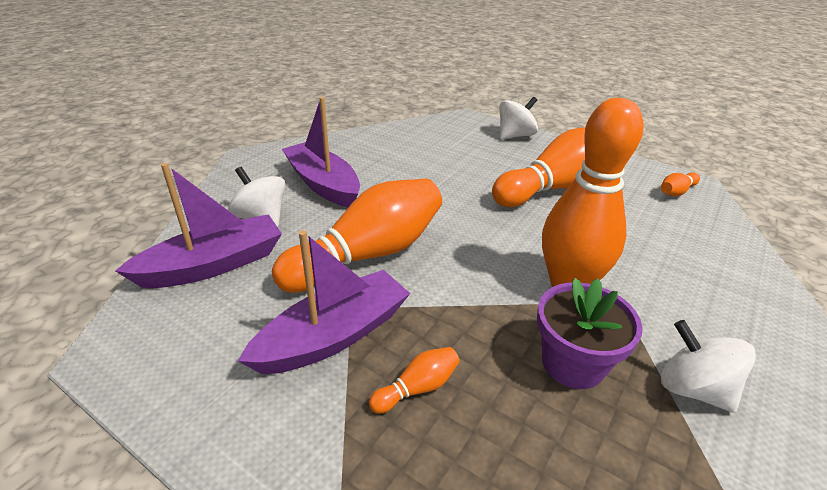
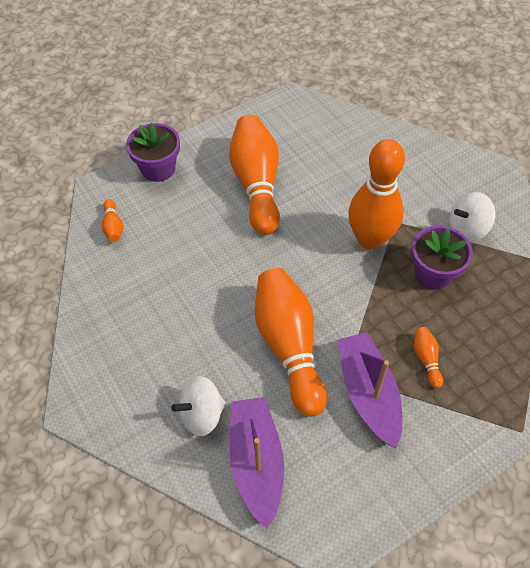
camera: 65 degrees left, 20 degrees up
(323, 184) = (167, 351): purple boat -> none
(515, 136) = (158, 168): white spinning top -> purple flower pot
(676, 192) = (297, 117): orange bowling pin -> orange bowling pin (113, 226)

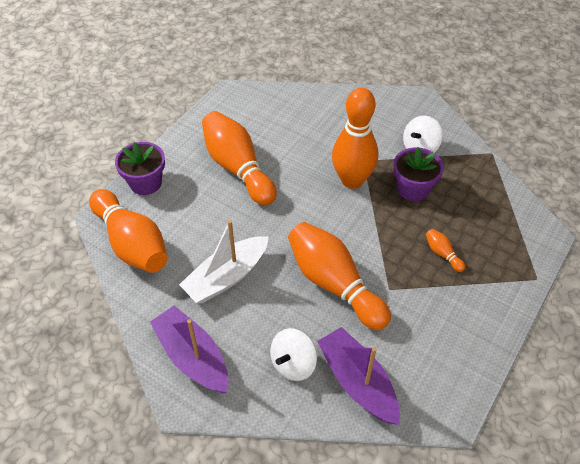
camera: 25 degrees left, 5 degrees down
(113, 226) = (132, 243): orange bowling pin -> orange bowling pin, size x2.44
(184, 296) = (226, 277): none -> white boat
(368, 393) = (413, 295): purple boat -> purple boat (192, 357)

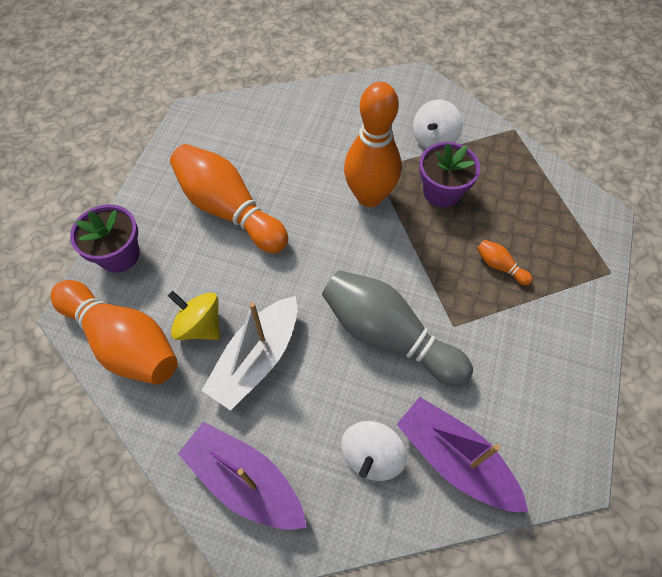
camera: 15 degrees left, 10 degrees up
(191, 245) = (200, 325): none -> yellow spinning top
(334, 284) = (388, 335): orange bowling pin -> grey bowling pin

